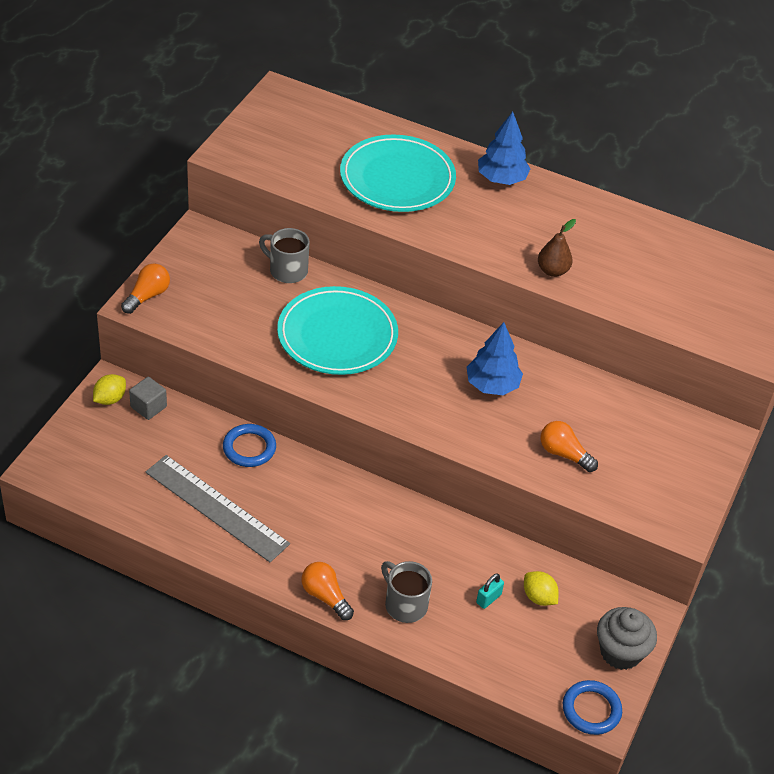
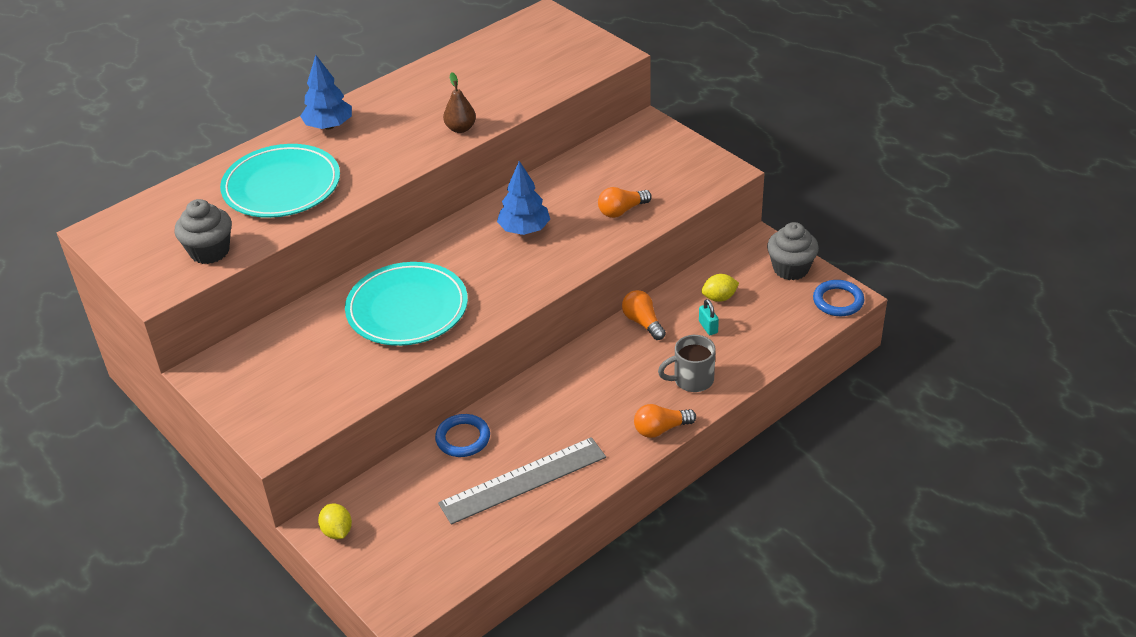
camera: 60 degrees left, 5 degrees down
(147, 296) = (266, 432): orange light bulb -> orange light bulb (643, 322)
(148, 407) = (366, 502): grey cube -> none
(287, 270) = (300, 322): grey mug -> none
(288, 166) = (210, 251): none -> grey cupcake

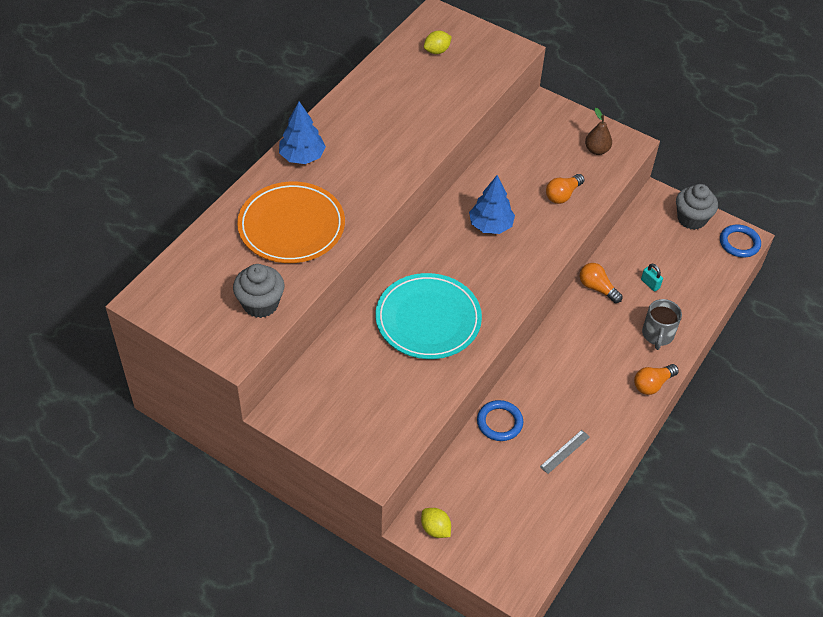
camera: 20 degrees left, 10 degrees up
(282, 186) = (291, 226): turquoise plate -> orange plate
(460, 128) = (420, 144): brown pear -> brown pear (596, 150)
(523, 480) = (565, 451): grey ruler -> grey ruler, size x0.44
(692, 380) = (657, 335): grey mug -> grey mug turned 45 degrees counterclockwise
(719, 298) = (647, 255): yellow lemon -> yellow lemon (437, 51)

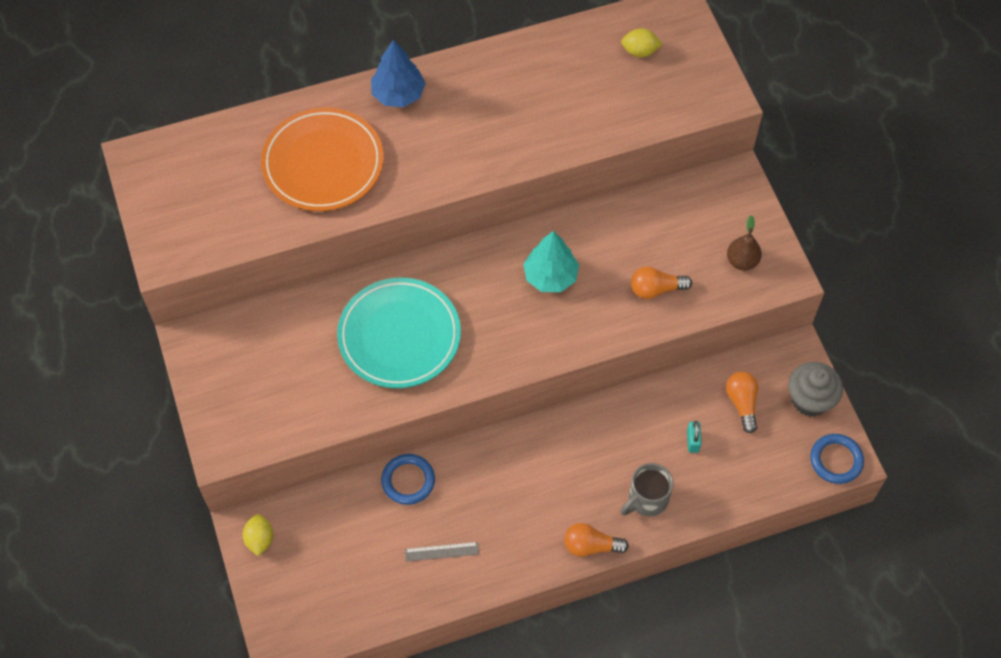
camera: 40 degrees right, 10 degrees up
(260, 304) = (227, 225): grey cupcake -> none
(490, 225) = (550, 276): blue tree -> turquoise tree
(597, 288) = (633, 409): orange light bulb -> orange light bulb (742, 403)

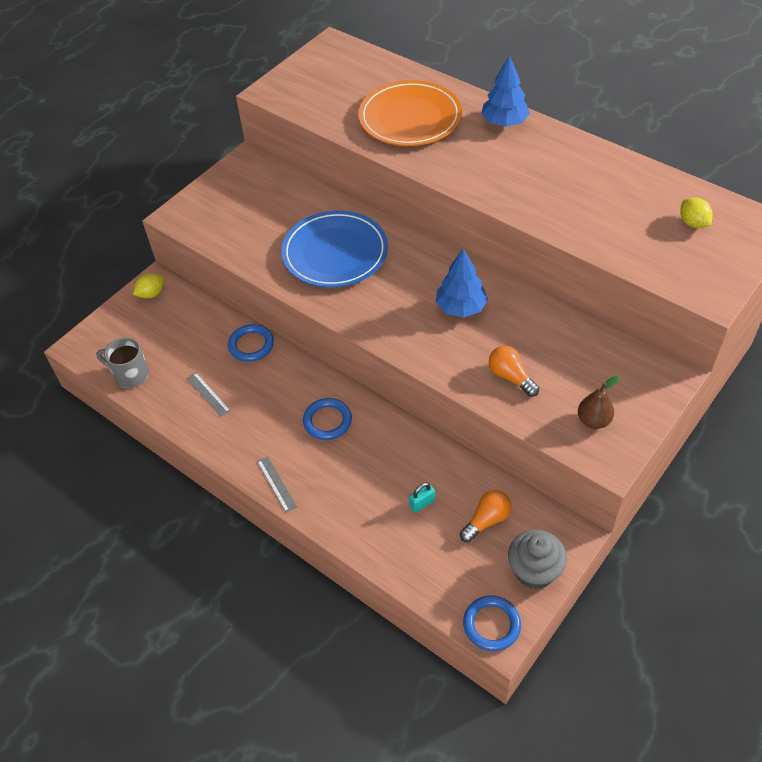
camera: 60 degrees right, 10 degrees down
(399, 336) = (335, 253): turquoise plate -> blue plate
(550, 276) = (460, 307): turquoise tree -> blue tree
(551, 465) = (327, 421): none -> blue ring
(591, 546) = (276, 484): orange light bulb -> grey ruler
(647, 499) = (344, 499): grey mug -> grey mug (130, 374)

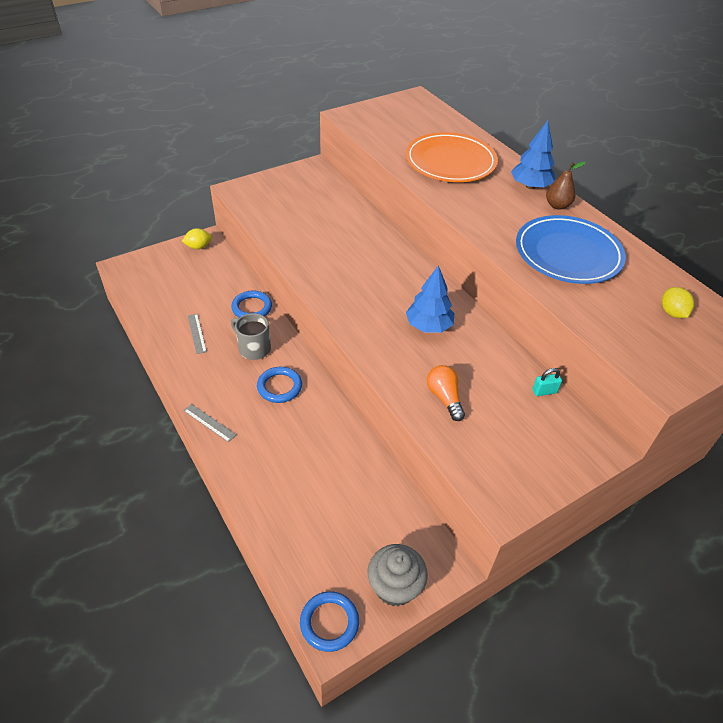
camera: 15 degrees right, 5 degrees down
(130, 374) = (147, 299): grey mug -> grey mug (253, 348)
(276, 484) = (209, 422): grey ruler -> grey ruler turned 45 degrees counterclockwise
(335, 253) = (345, 252): blue plate -> blue plate (568, 254)
(422, 503) = (323, 485): turquoise padlock -> turquoise padlock (544, 391)
(486, 520) = (373, 522): orange light bulb -> none
(593, 420) = (504, 463): brown pear -> brown pear (557, 205)

